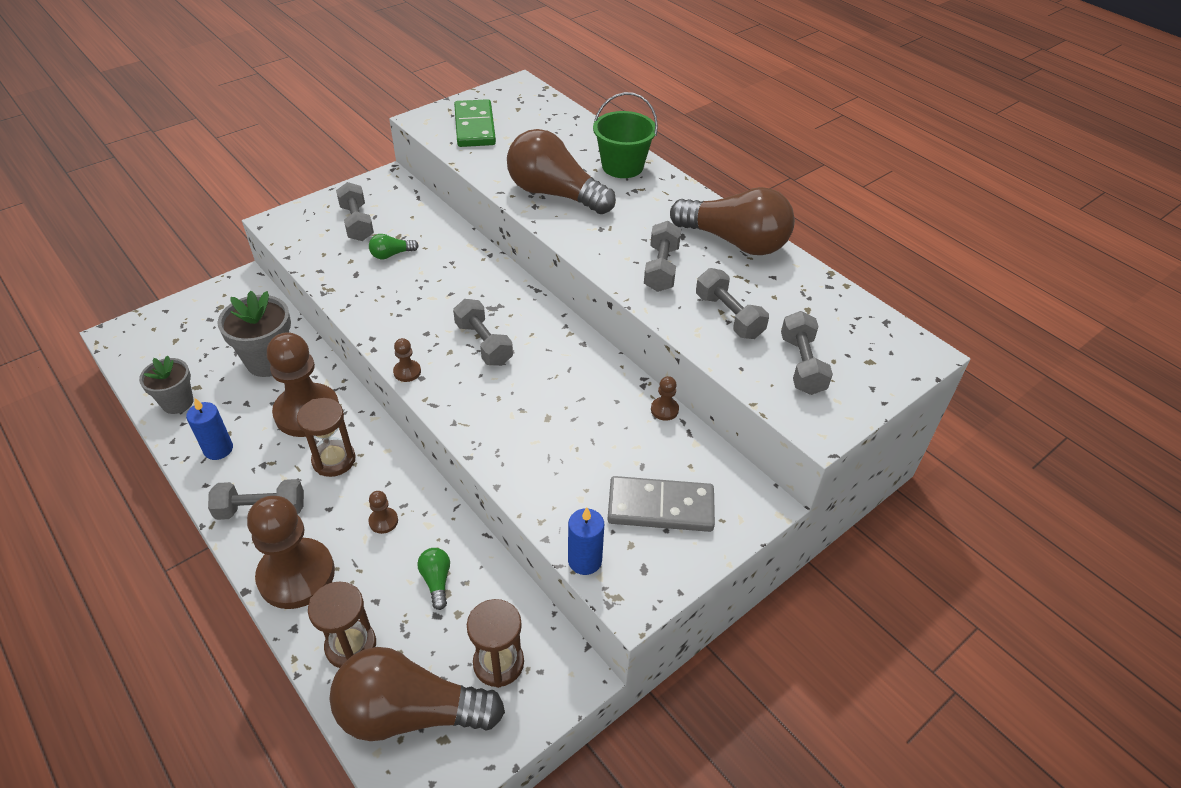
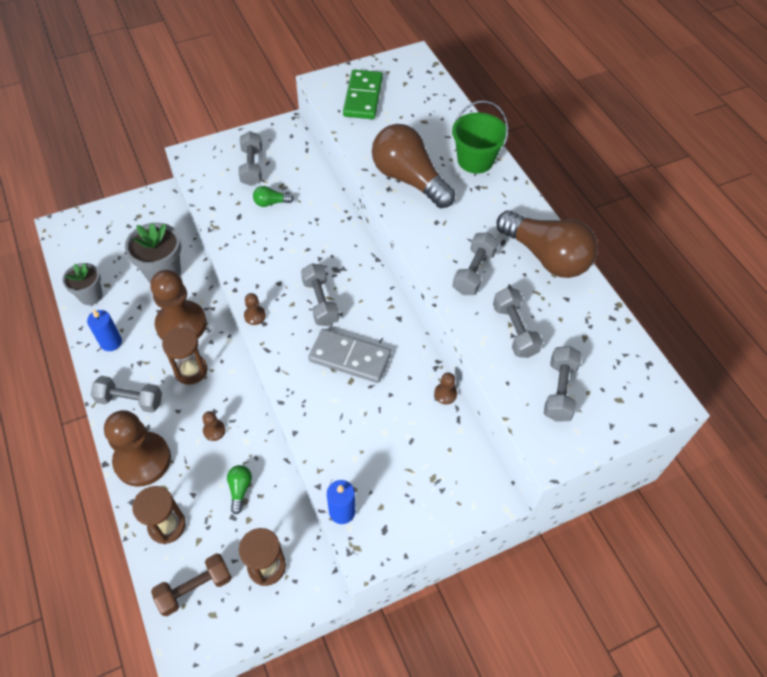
camera: 15 degrees right, 10 degrees up
(410, 713) = (195, 588): brown light bulb -> brown dumbbell
(660, 507) = (414, 480): grey domino -> grey domino (350, 357)

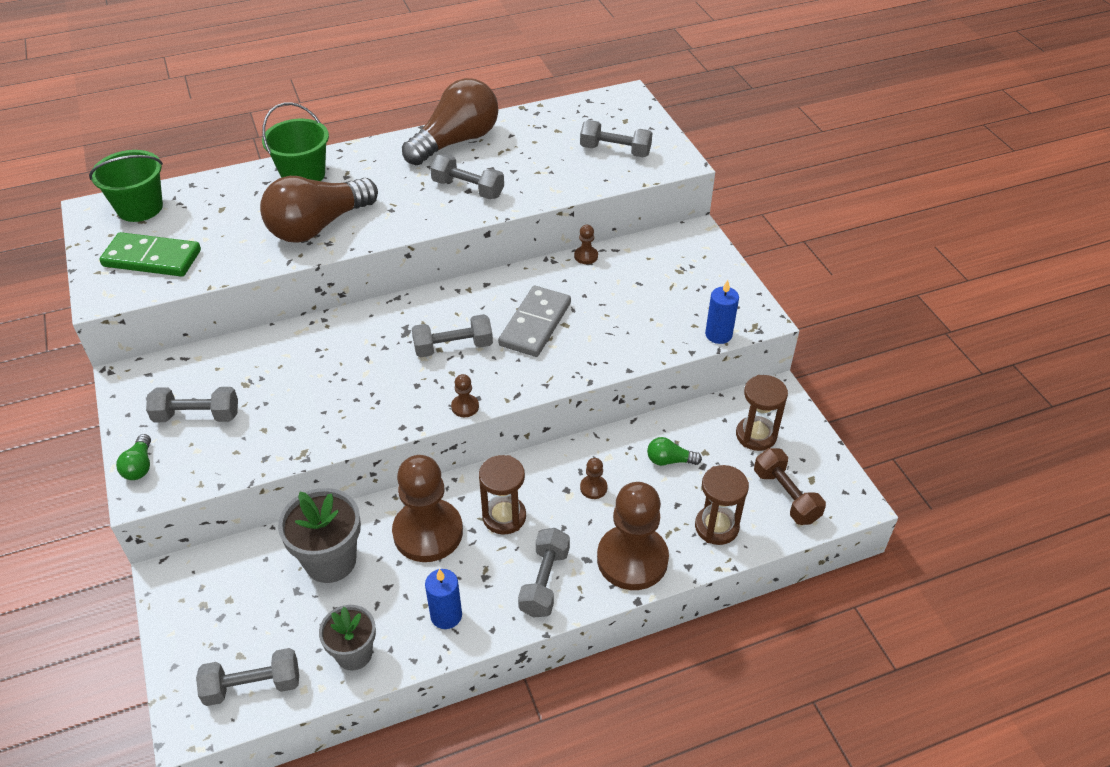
camera: 85 degrees left, 10 degrees down
(271, 203) = (275, 394): green light bulb -> green light bulb (140, 466)
(420, 79) = (140, 208): none -> green bucket
(514, 330) = (545, 169): grey dumbbell -> grey dumbbell (253, 686)

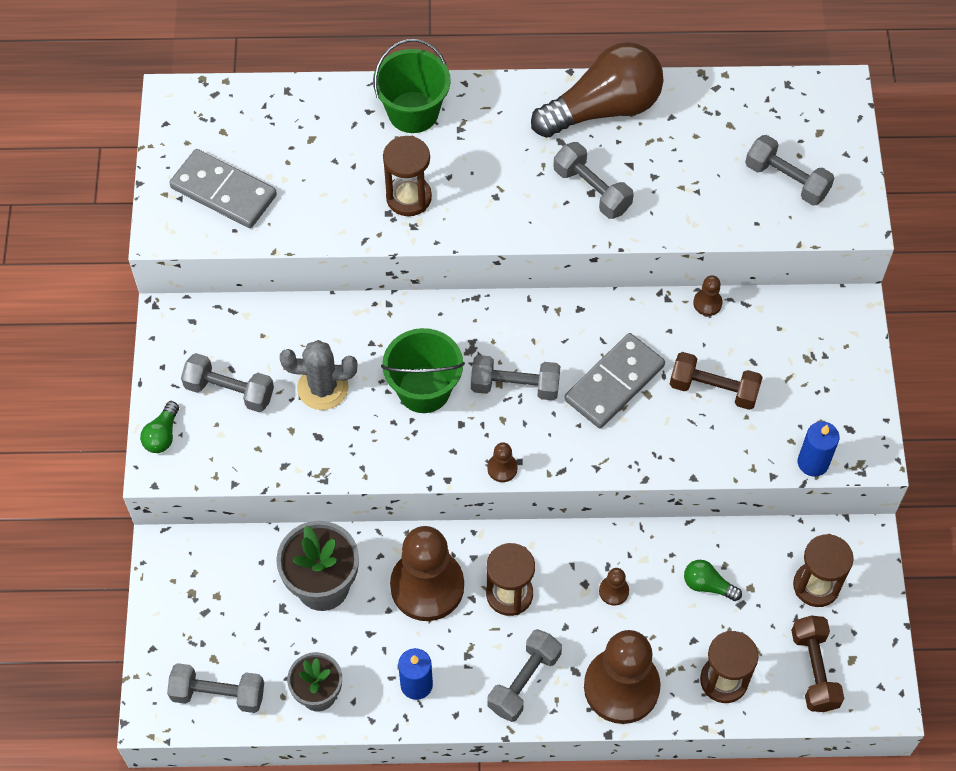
camera: 20 degrees right, 15 degrees up
(140, 208) = (225, 111): green bucket -> green bucket (424, 389)
(152, 258) = (223, 192): green domino -> grey domino
(284, 391) = (323, 388): none -> grey cactus
(318, 226) = (408, 197): brown light bulb -> brown hourglass
(617, 308) = (713, 389): none -> brown dumbbell

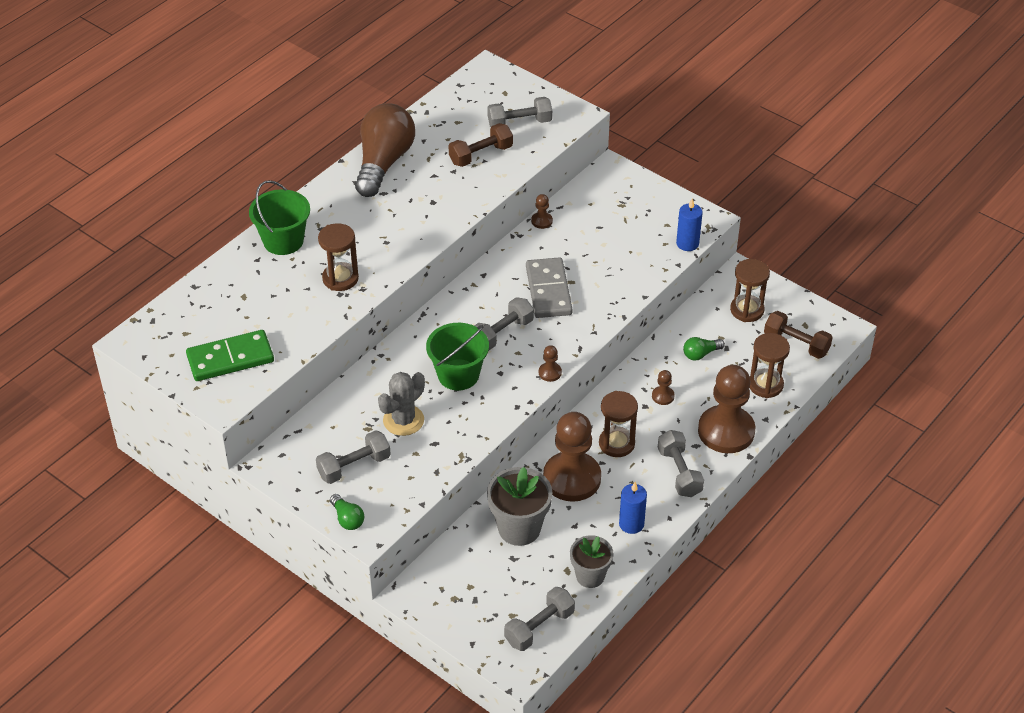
camera: 50 degrees left, 15 degrees down
(223, 192) = (230, 359): grey domino -> green domino
(592, 190) = (431, 200): grey dumbbell -> none
(713, 389) = (598, 253): brown dumbbell -> brown dumbbell (481, 155)

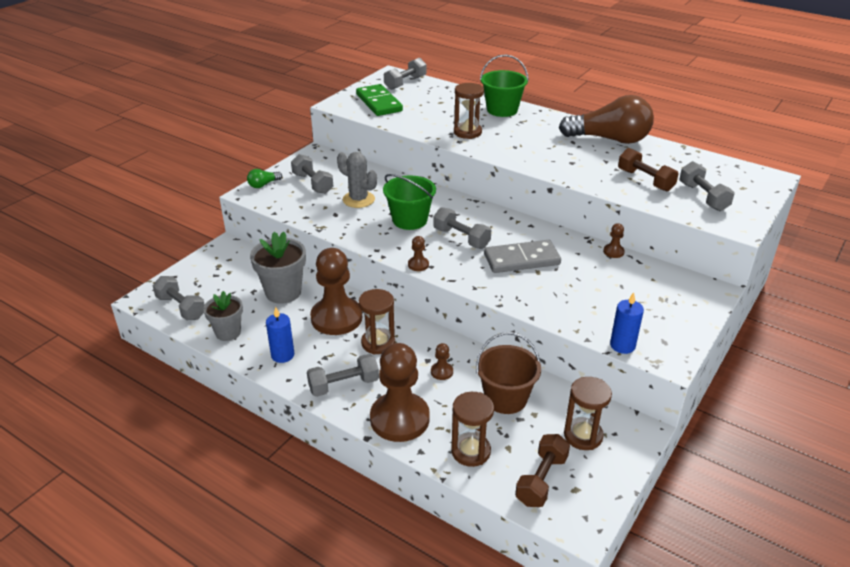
camera: 85 degrees right, 10 degrees down
(169, 328) = (405, 83): none -> grey dumbbell
(700, 354) = (505, 398): green light bulb -> brown bucket

